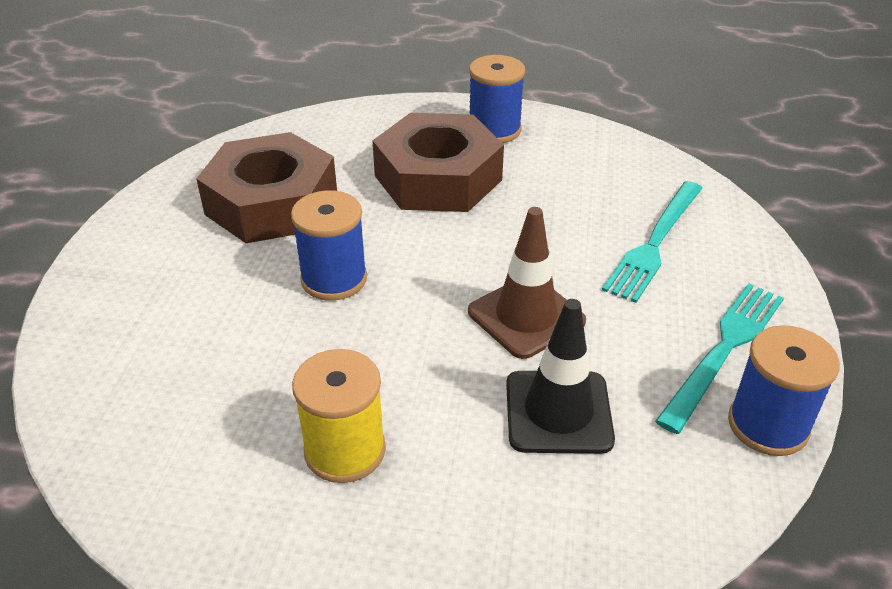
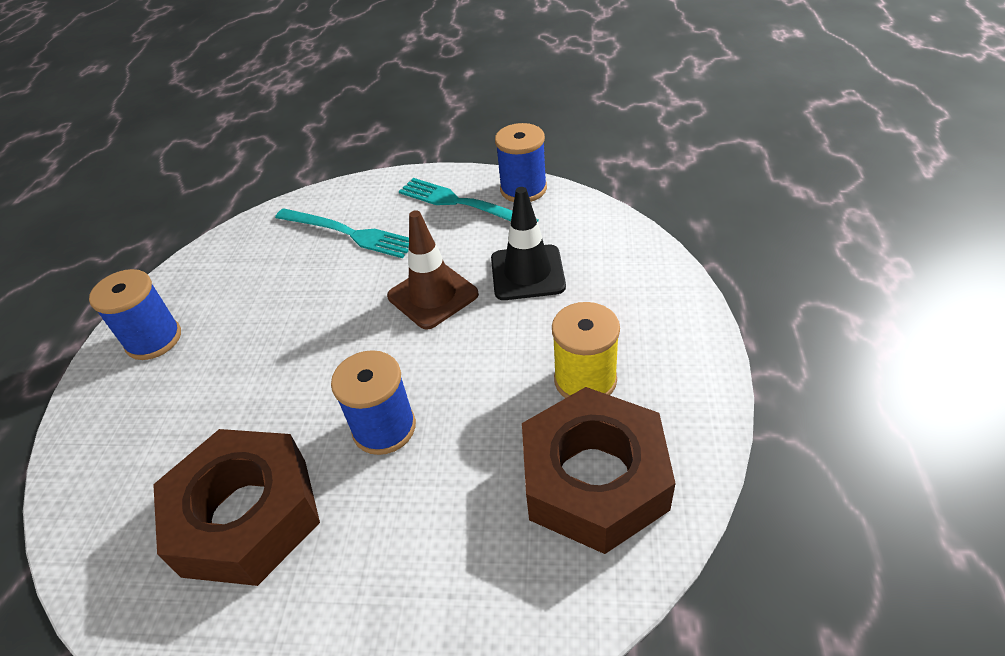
camera: 90 degrees left, 5 degrees up
(438, 178) = (230, 373): brown nut -> brown nut (594, 479)

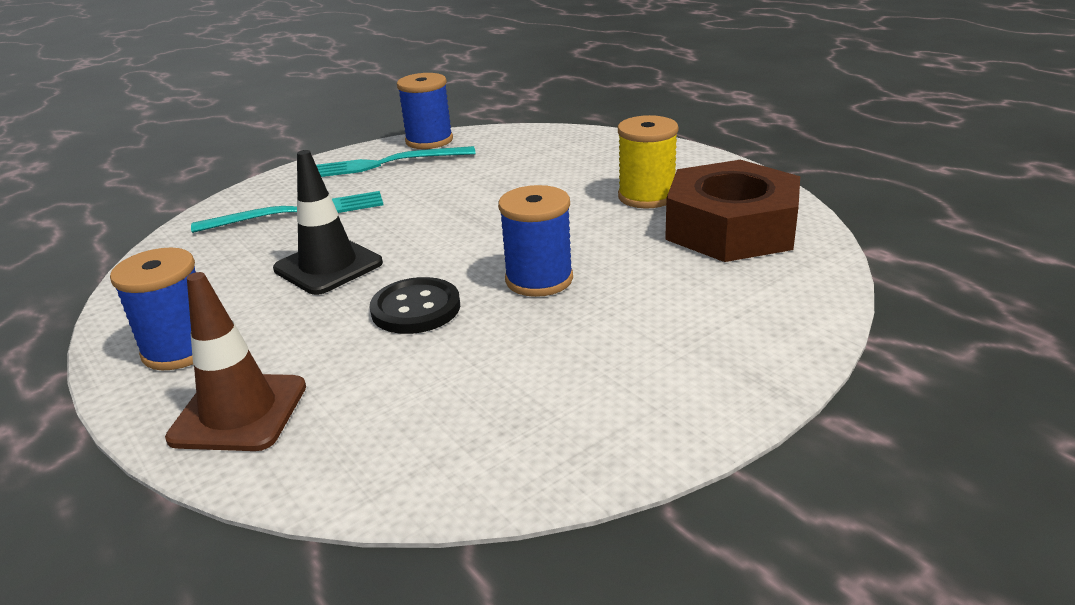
camera: 45 degrees left, 15 degrees down
(246, 516) = (504, 374): brown nut -> none
(286, 398) = (416, 308): none -> black button
(433, 295) = (451, 210): brown traffic cone -> brown traffic cone (239, 412)
(527, 273) = (511, 173): black traffic cone -> black traffic cone (328, 266)

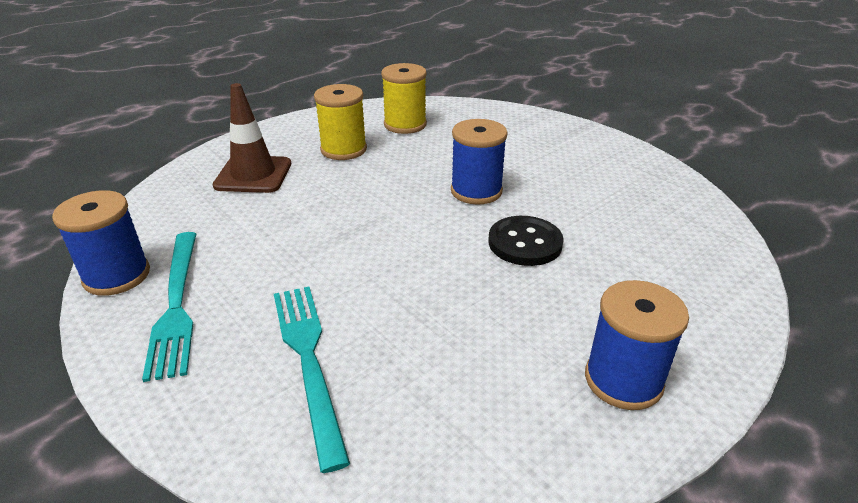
camera: 95 degrees left, 5 degrees up
(239, 412) = (692, 312): brown traffic cone -> brown traffic cone (253, 175)
(328, 266) = (452, 306): black traffic cone -> none
(731, 228) = (405, 125): brown nut -> yellow spool

